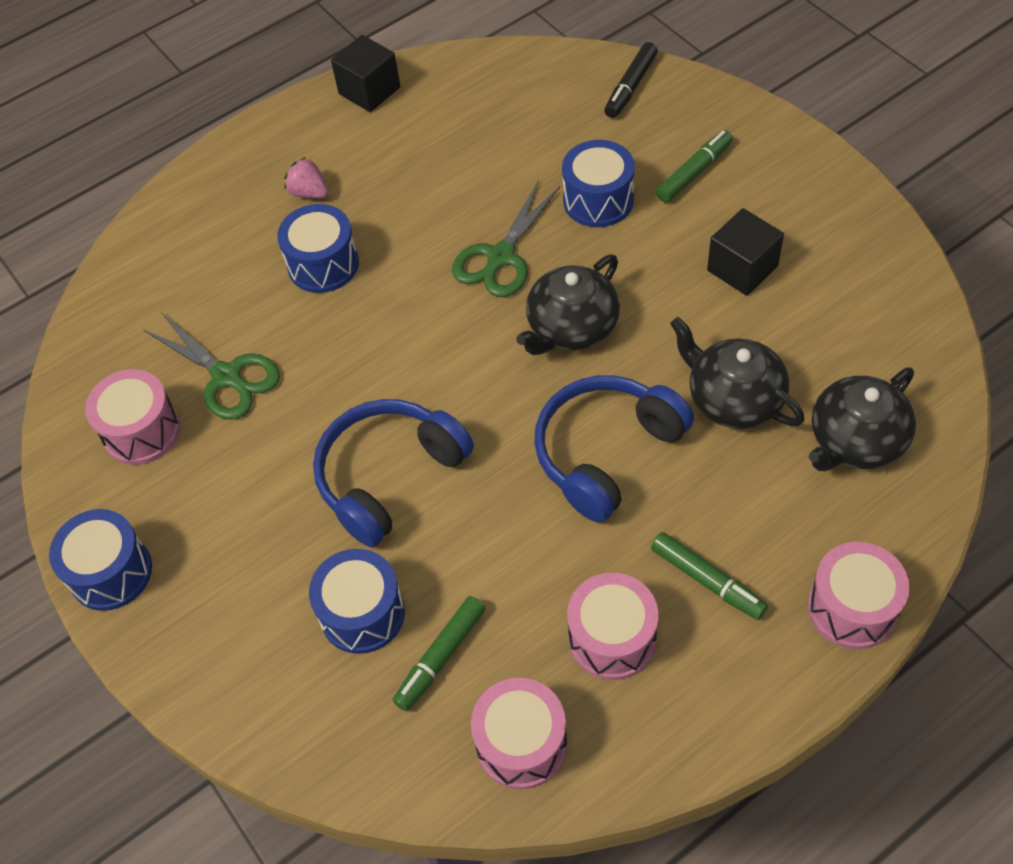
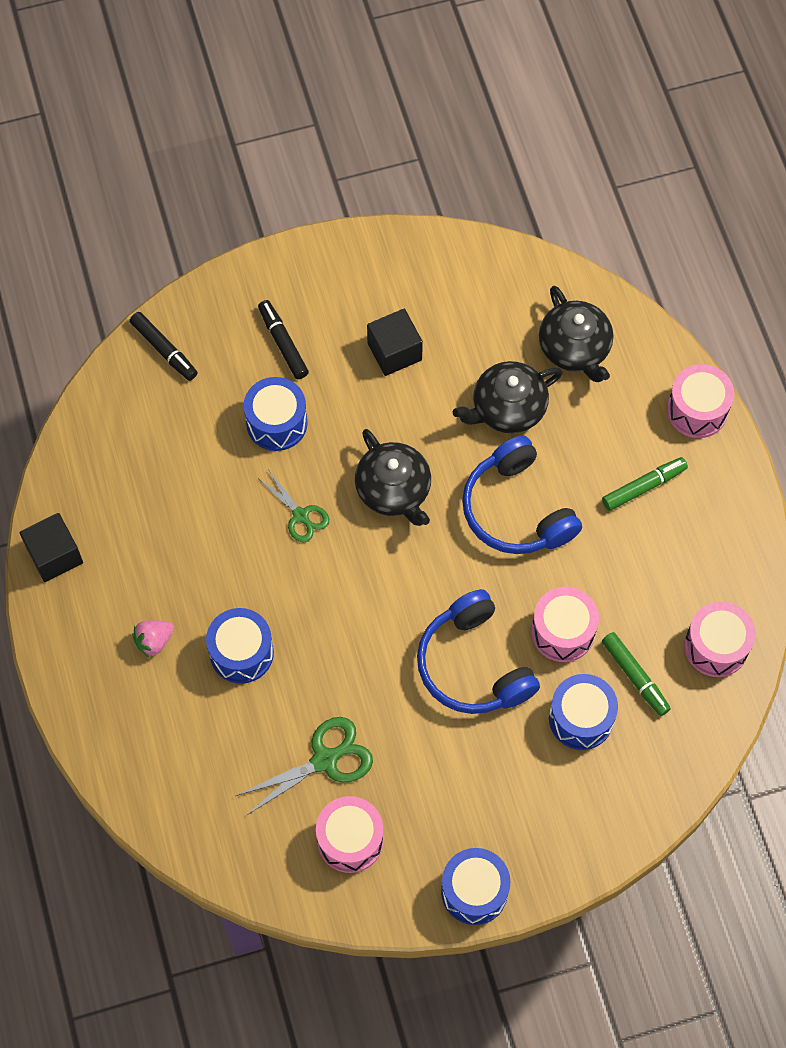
camera: 75 degrees left, 10 degrees up
(500, 257) = (301, 516): green scissors -> green scissors, size x0.65
(612, 638) = (663, 562): pink drum -> pink drum (563, 631)
(694, 172) = (283, 343): green marker -> black marker

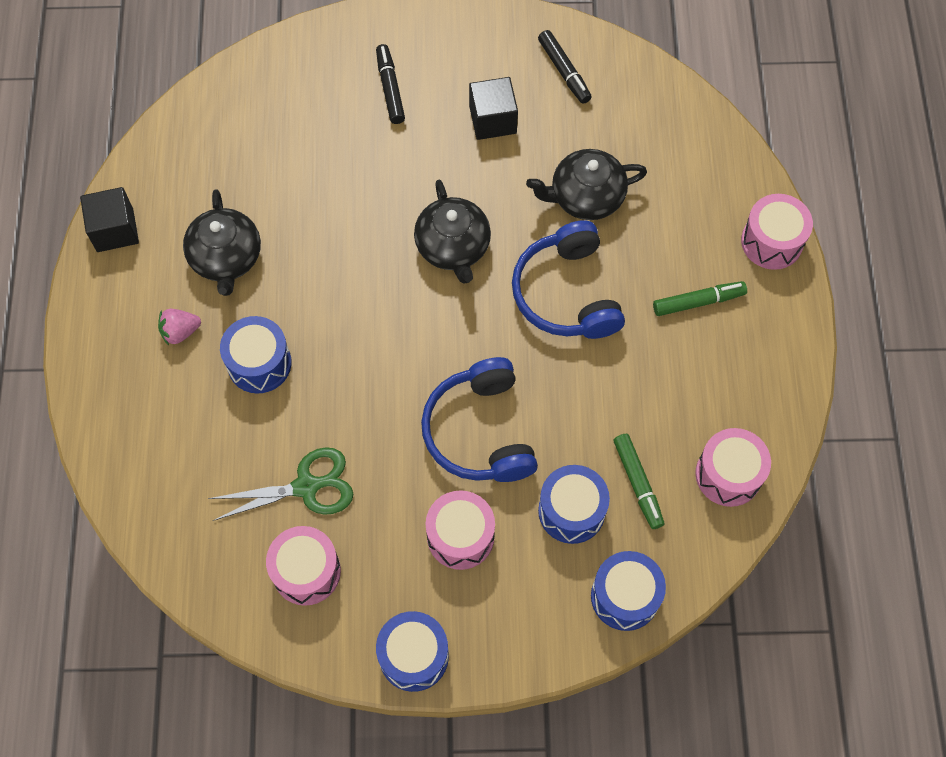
camera: 15 degrees right, 0 degrees up
(164, 350) = (278, 69): black marker -> black marker (564, 71)
(277, 423) = (361, 159): blue drum -> blue drum (625, 596)
(301, 516) = (356, 249): green scissors -> none
(563, 631) = (578, 421): pink drum -> pink drum (460, 536)
(575, 348) = (667, 156): black teapot -> black teapot (226, 257)

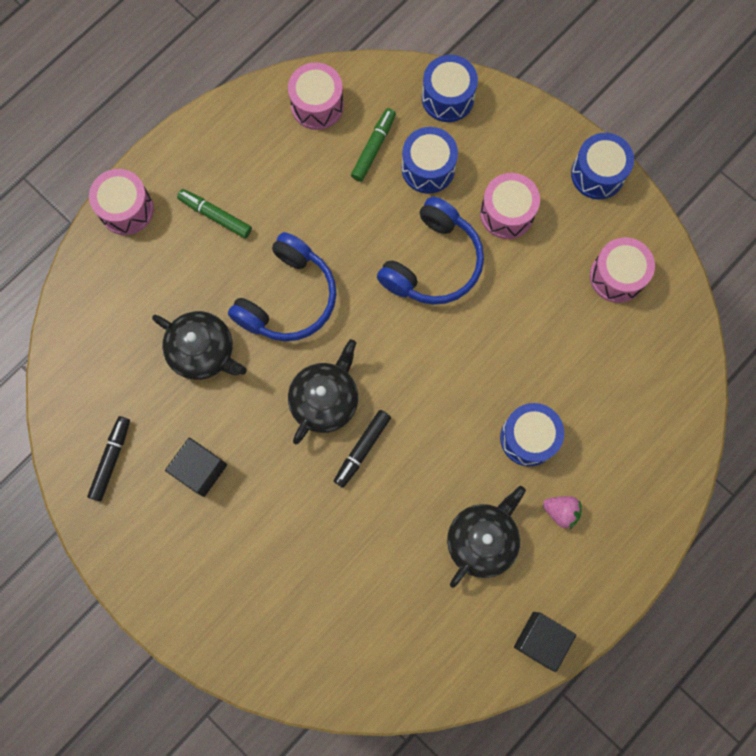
camera: 135 degrees left, 10 degrees up
(307, 486) = (570, 327): green scissors -> none
(390, 88) = (242, 568): black marker -> black marker (362, 449)

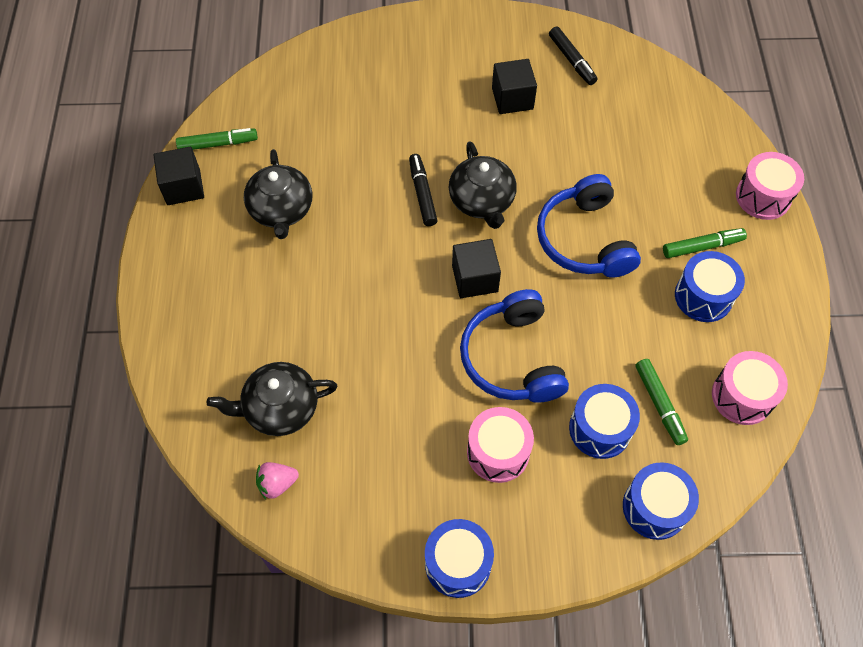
camera: 135 degrees right, 15 degrees down
(203, 351) = (596, 160): black teapot -> black teapot (280, 408)
(397, 342) = (475, 278): none -> black cube
(477, 660) = (218, 144): none -> green marker
(528, 438) = (311, 299): blue drum -> blue drum (703, 296)
(561, 511) = (240, 272): pink strawberry -> pink strawberry (277, 484)
(617, 276) = (355, 484): pink drum -> none

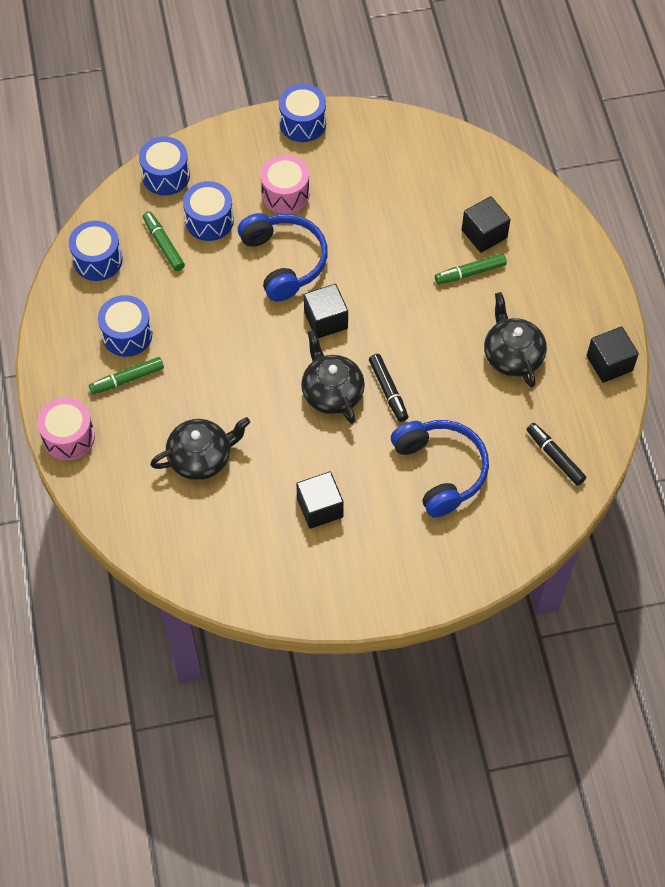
camera: 170 degrees right, 0 degrees up
(218, 144) = (595, 411): green marker -> green marker (470, 273)
(264, 355) = (484, 234): none -> black cube
(277, 484) = (443, 151): pink strawberry -> none
(280, 408) = (458, 199): black teapot -> black teapot (201, 457)
(572, 60) = (263, 565): black marker -> black marker (555, 457)
(584, 239) = (233, 370): blue headphones -> blue headphones (440, 470)
(742, 396) = (98, 260): pink drum -> blue drum

